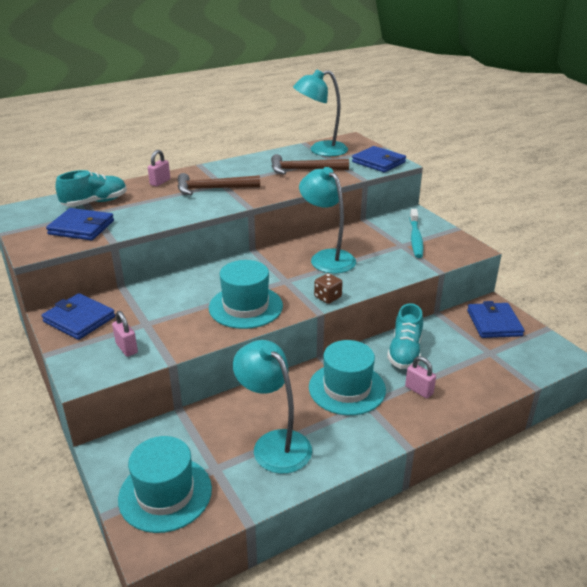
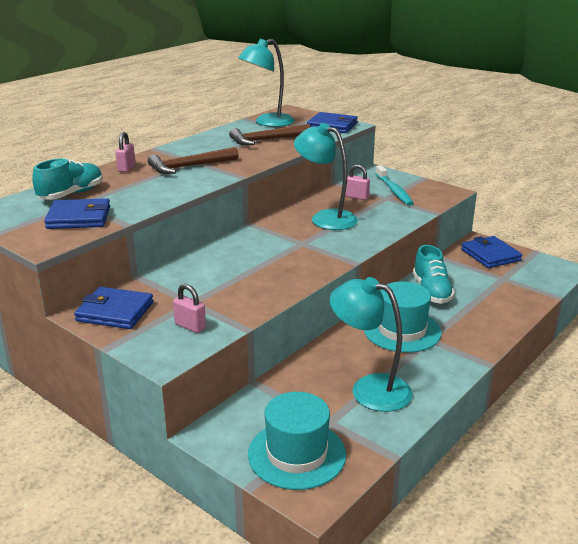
camera: 20 degrees left, 5 degrees down
(245, 307) = (281, 270): turquoise hat -> none
(327, 297) = (353, 249): brown dice -> none
(419, 390) = (465, 319): pink padlock -> pink padlock (357, 197)

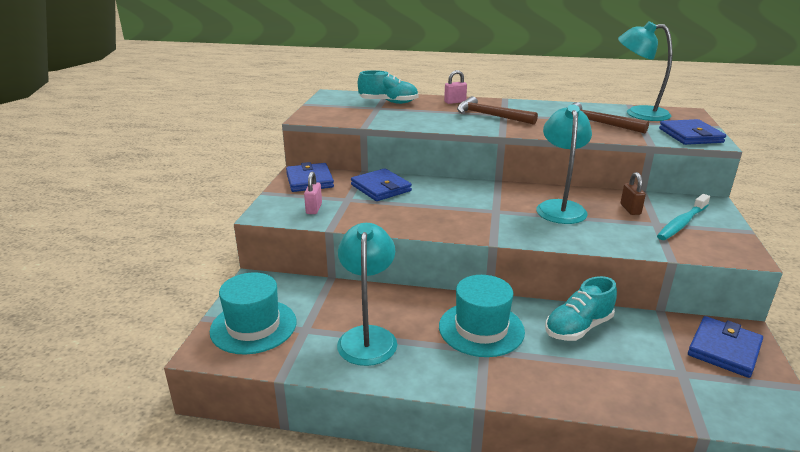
camera: 60 degrees right, 0 degrees up
(79, 218) = (356, 114): blue wallet -> blue wallet (381, 188)
(357, 197) = (630, 209): pink padlock -> brown padlock

